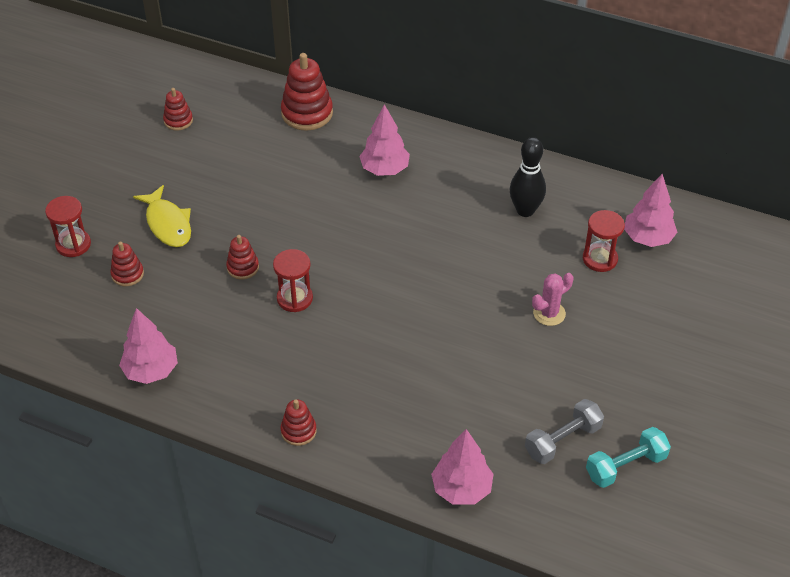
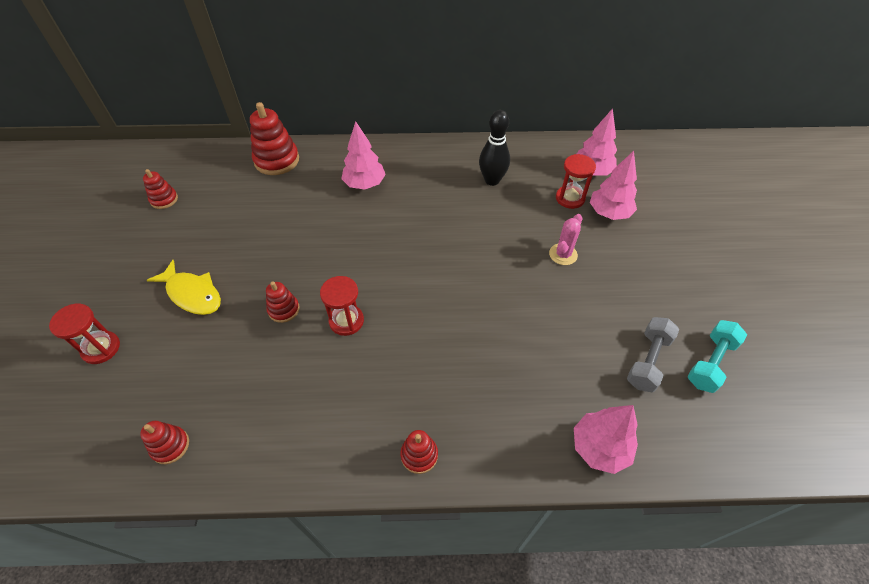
camera: 25 degrees left, 5 degrees up
(127, 274) = (171, 358): red stacking toy -> red stacking toy (170, 446)
(151, 371) = (238, 453): pink tree -> pink tree (609, 213)

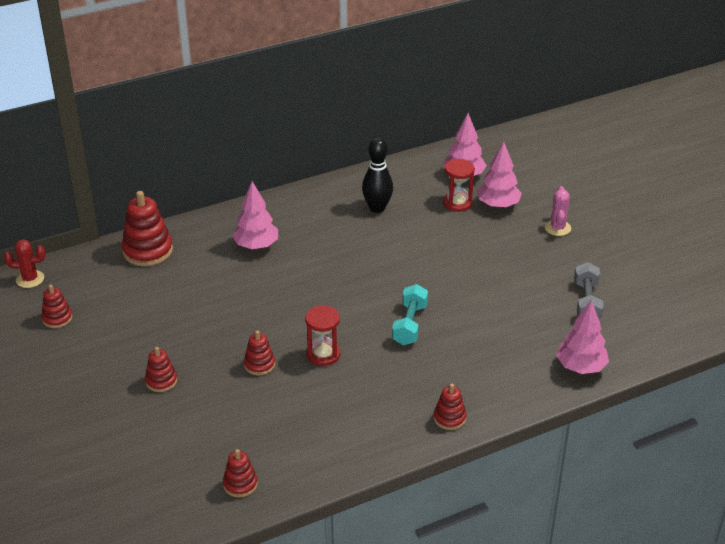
camera: 25 degrees left, 15 degrees down
(101, 348) = (110, 446): red hourglass -> none
(173, 157) = (30, 279): none -> red cactus
(192, 294) = (161, 381): yellow fish -> red stacking toy
(563, 254) = (477, 249): pink cactus -> pink cactus (557, 228)
(710, 363) = (633, 288): turquoise dumbbell -> turquoise dumbbell (410, 324)

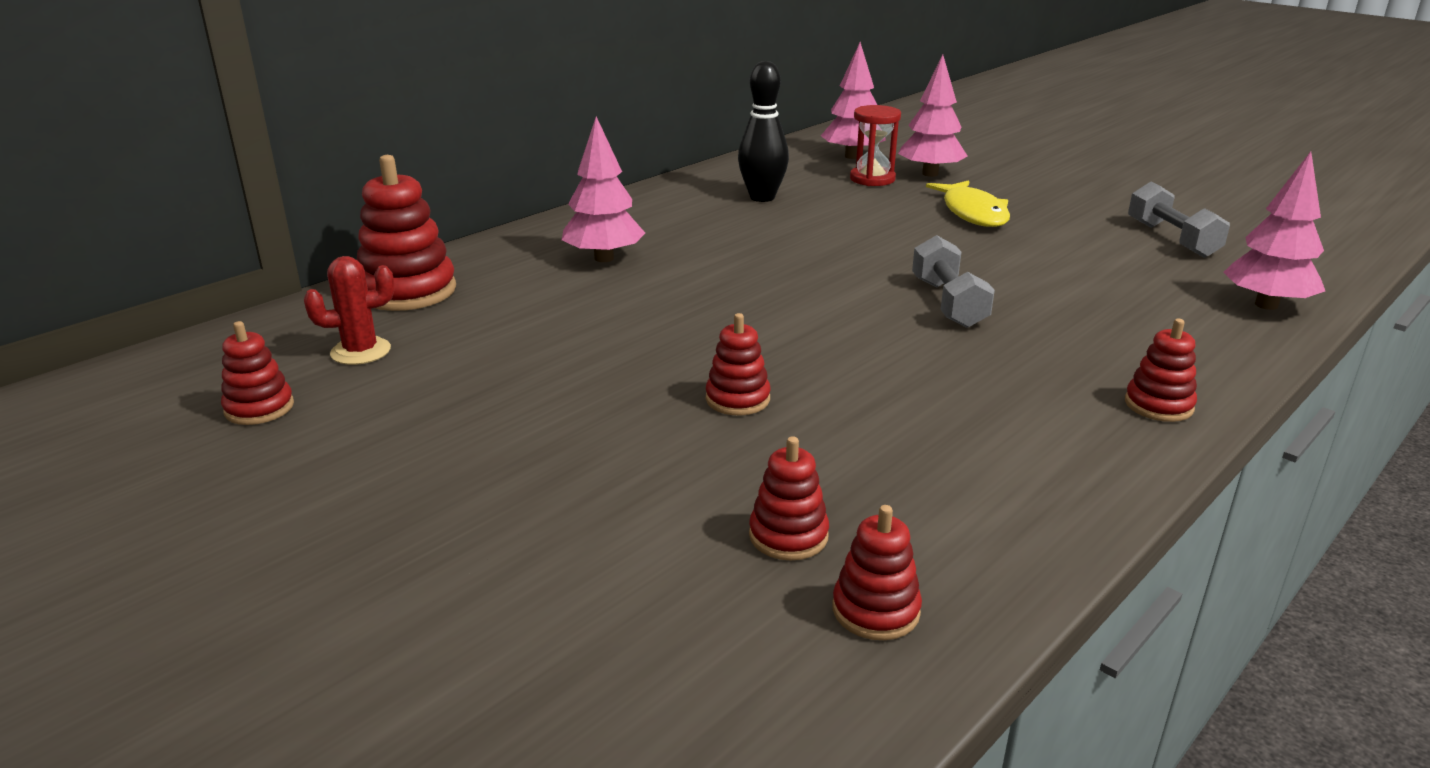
camera: 20 degrees left, 10 degrees down
(30, 279) = (174, 362): red cactus -> red cactus (361, 351)
(161, 381) = (552, 463): red stacking toy -> red stacking toy (788, 536)
(323, 354) = (843, 364): red hourglass -> none
(410, 324) = (948, 303): turquoise dumbbell -> grey dumbbell
(490, 251) = (973, 213): none -> yellow fish
(557, 228) = (1035, 182): pink cactus -> none

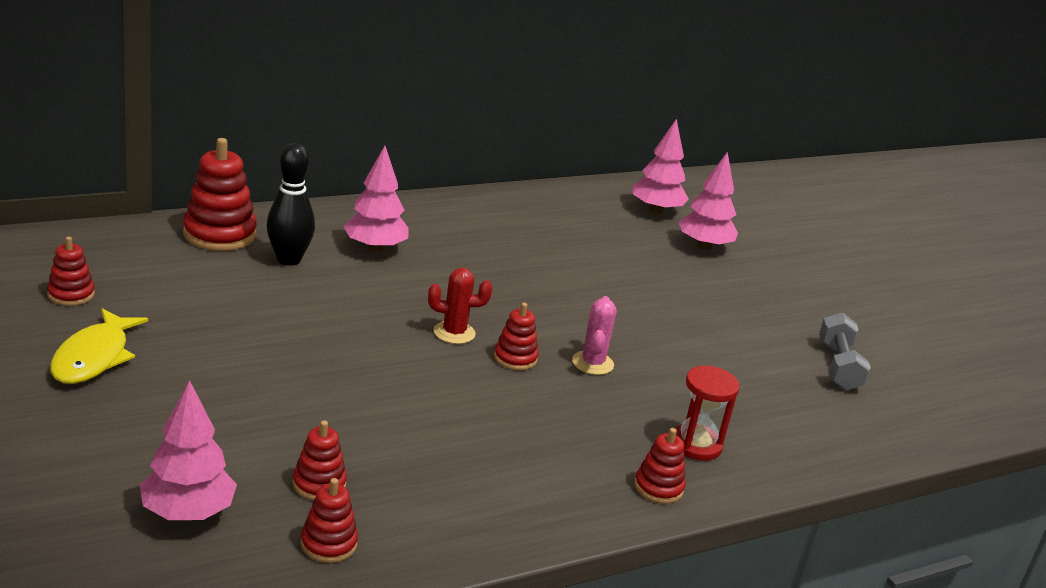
camera: 15 degrees right, 0 degrees up
(361, 351) = (157, 273): red cactus -> red cactus (454, 333)
(737, 399) = (370, 386): red stacking toy -> red stacking toy (515, 358)
(762, 197) = (542, 229): black bowling pin -> black bowling pin (289, 260)
(872, 179) = (650, 237): red hourglass -> red hourglass (696, 445)
(948, 303) = (592, 363): grey dumbbell -> pink cactus
(973, 213) = (698, 293): yellow fish -> yellow fish (94, 357)
(1266, 305) = (843, 444): pink tree -> pink tree (187, 513)

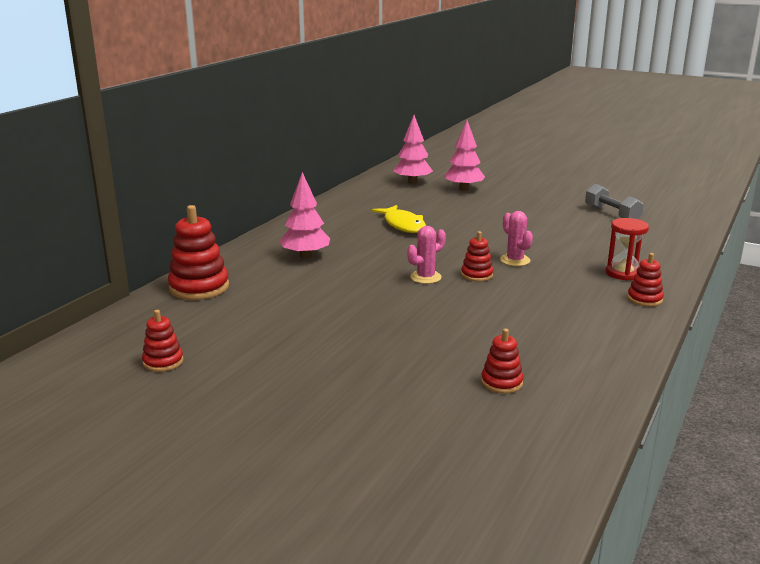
camera: 30 degrees left, 5 degrees down
(94, 357) = (247, 388): yellow fish -> yellow fish (403, 225)
(187, 513) = (464, 437): pink tree -> none
(289, 260) = (267, 282): black bowling pin -> none
(328, 544) = (562, 408): red stacking toy -> none
(454, 333) = (425, 277): red cactus -> pink cactus

